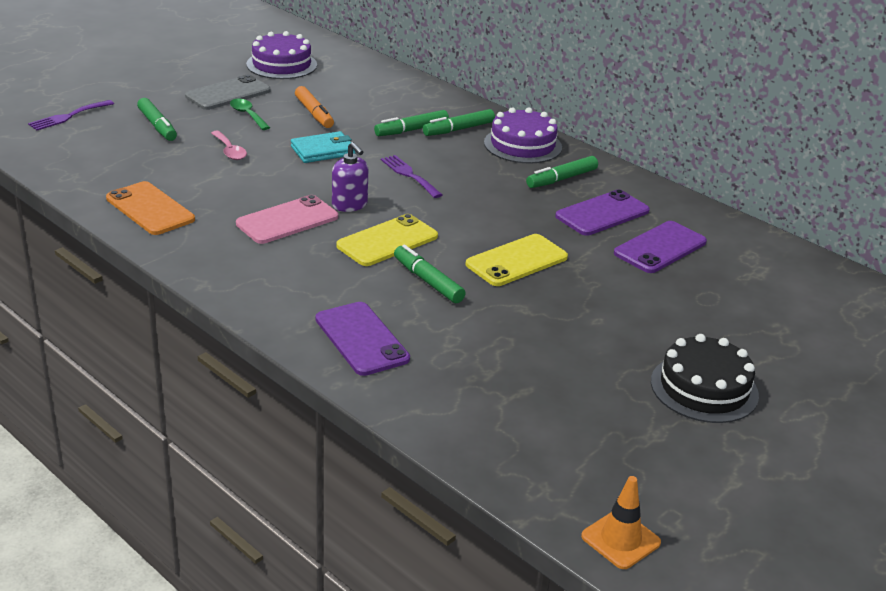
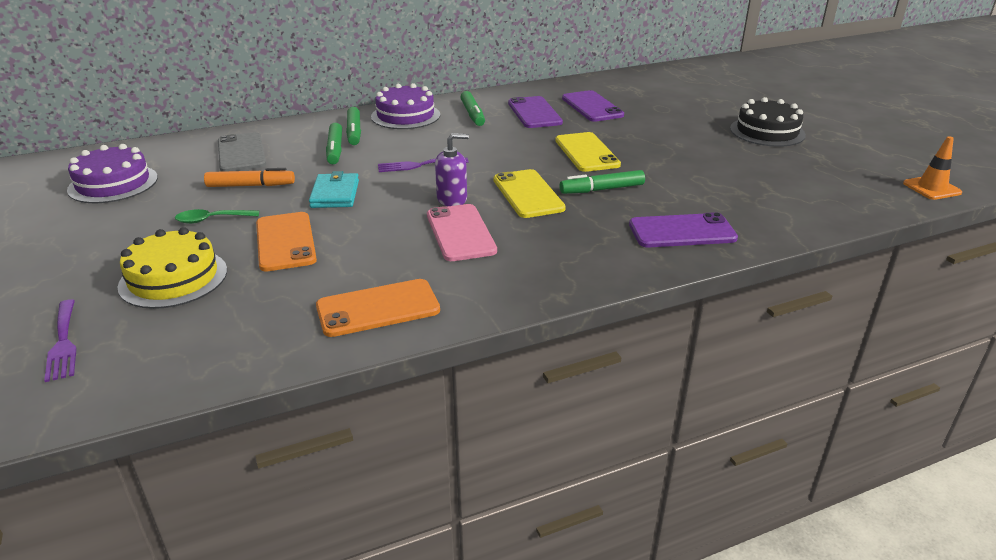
camera: 65 degrees left, 0 degrees up
(157, 126) = (173, 278): green marker -> yellow cake
(228, 93) = (144, 223): grey phone -> grey phone (241, 153)
(229, 151) = (285, 242): pink spoon -> orange phone

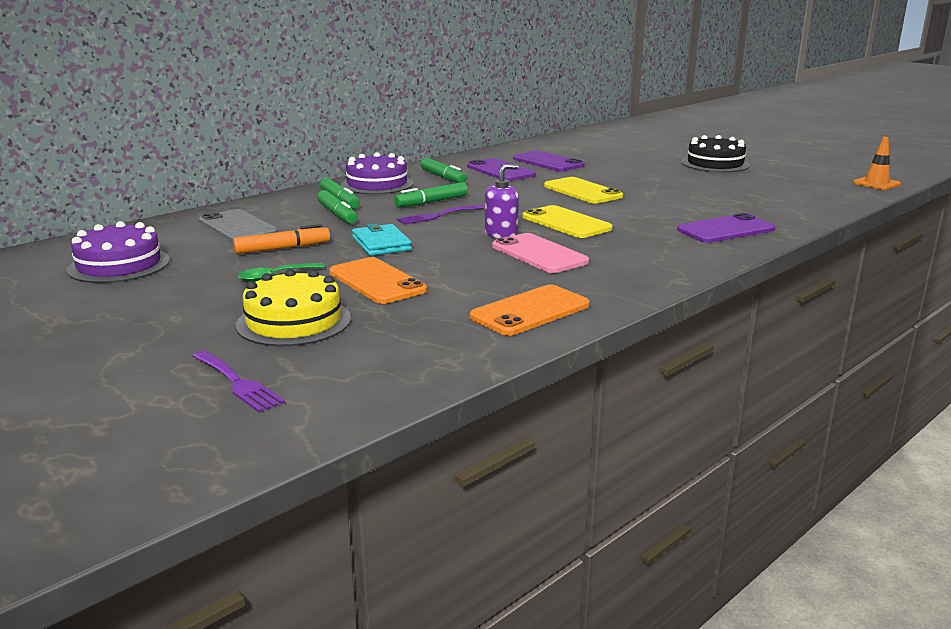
camera: 20 degrees left, 10 degrees down
(601, 189) = (626, 212): green marker -> green marker (431, 202)

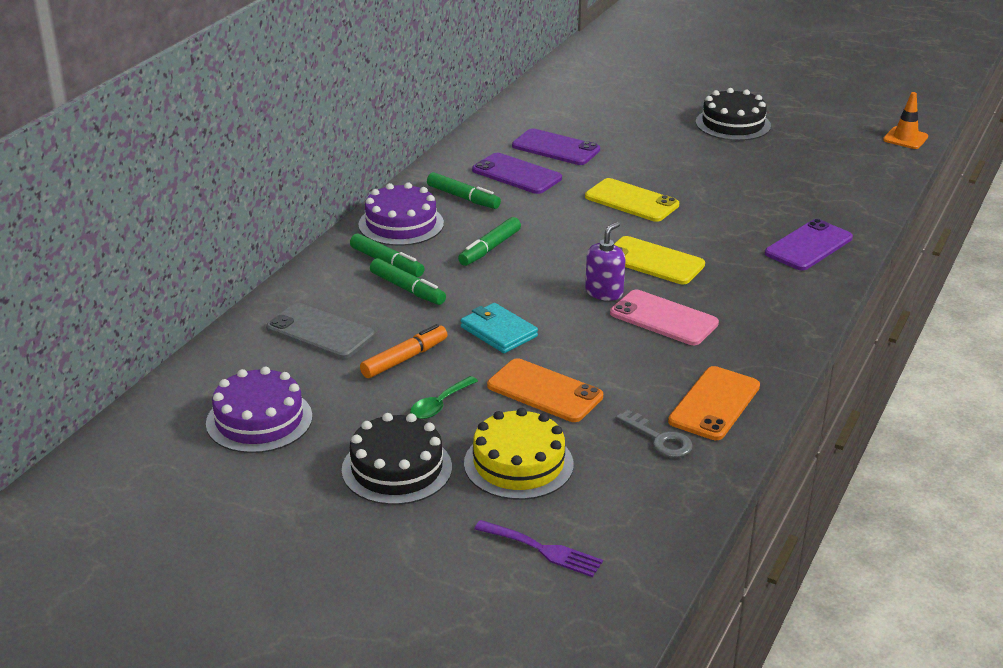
camera: 20 degrees left, 10 degrees up
(184, 308) = (397, 468): none -> black cake
(437, 216) = (515, 272): purple fork -> none
(448, 326) = (659, 439): none -> grey key

